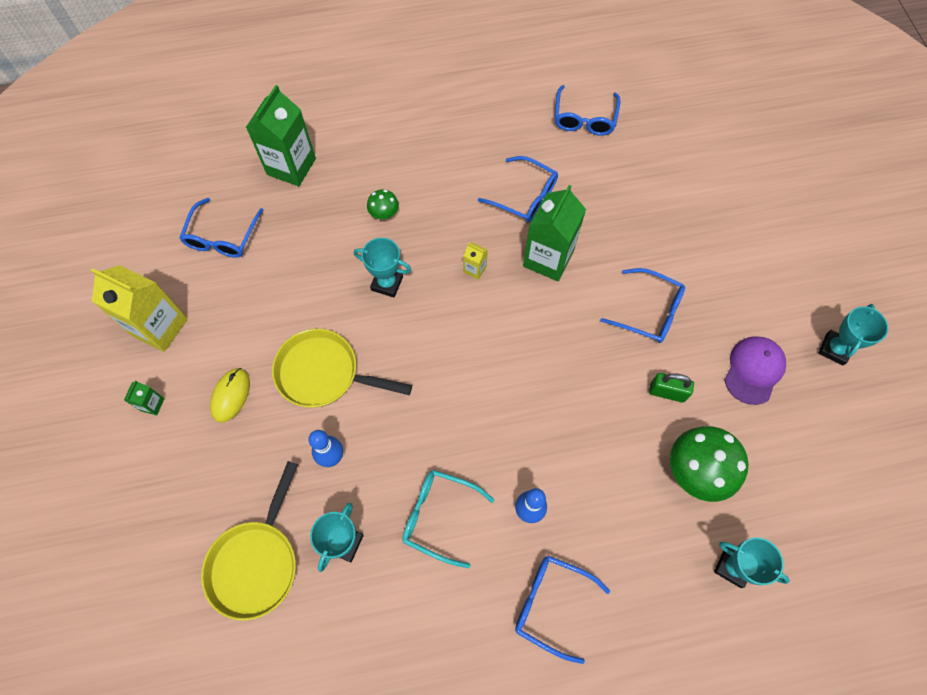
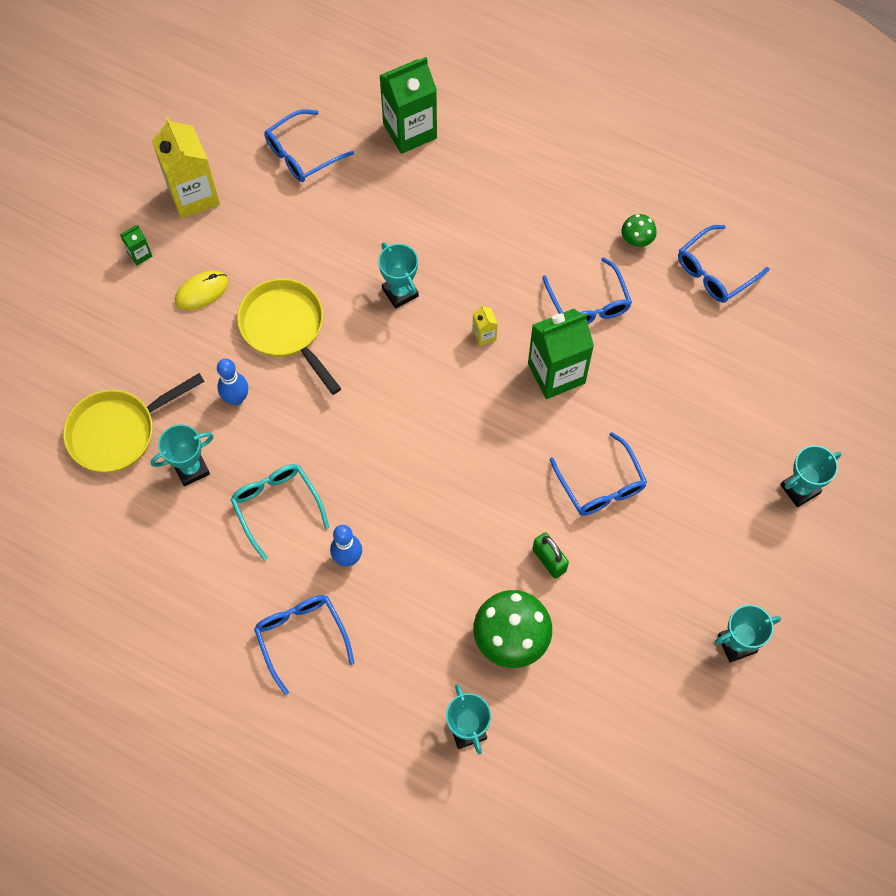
camera: 40 degrees right, 0 degrees up
(384, 214) = (451, 230): green mushroom -> green mushroom (636, 240)
(753, 370) = (644, 603): purple cap -> none
(769, 217) = (800, 489): none -> turquoise trophy

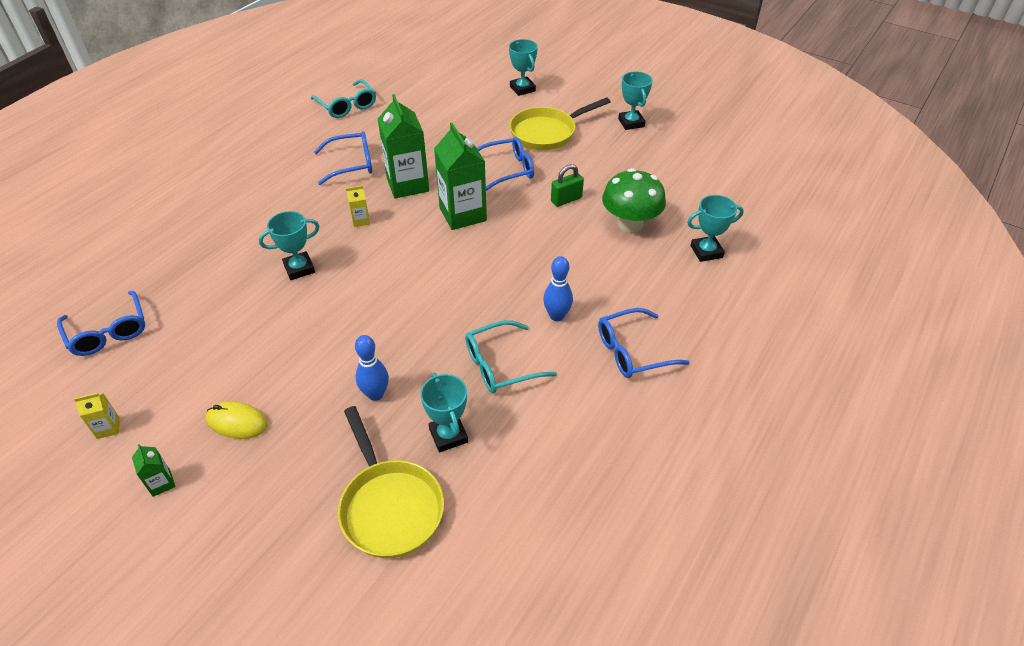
camera: 85 degrees left, 20 degrees down
(193, 195) = (108, 428): yellow carton -> yellow carton, size x0.44
(202, 292) = (237, 422): yellow mouse -> yellow mouse turned 45 degrees counterclockwise
(285, 328) = (308, 352): yellow pan -> yellow pan (547, 133)
(410, 131) = (129, 253): green carton -> green carton (463, 214)
(636, 240) = (305, 137): green mushroom -> none
(715, 271) = (347, 105): blue glasses -> turquoise glasses

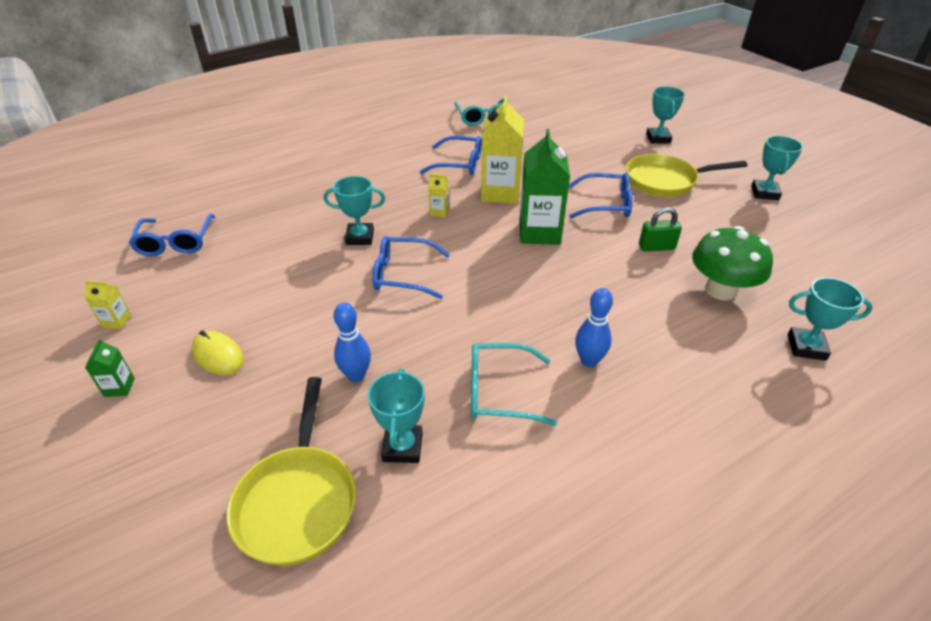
camera: 25 degrees right, 5 degrees down
(407, 184) = (500, 193): green carton -> yellow carton
(633, 351) = (663, 431): blue glasses -> blue glasses (403, 275)

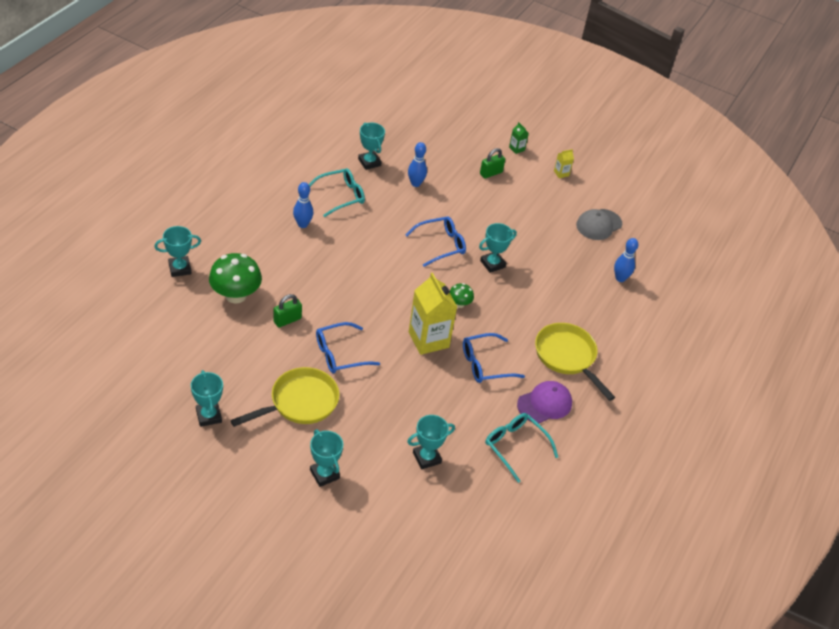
camera: 145 degrees right, 5 degrees up
(176, 242) = (598, 224): blue glasses -> grey cap
(218, 355) = (491, 173): yellow mouse -> green padlock
(237, 188) = (620, 278): none -> blue bowling pin
(298, 501) = (395, 135): yellow pan -> yellow pan (567, 357)
(432, 131) = (544, 404): none -> purple cap
(439, 212) = (459, 304): yellow carton -> green mushroom
(539, 232) = (376, 307): green carton -> none
(563, 128) = (427, 458): none -> turquoise trophy

